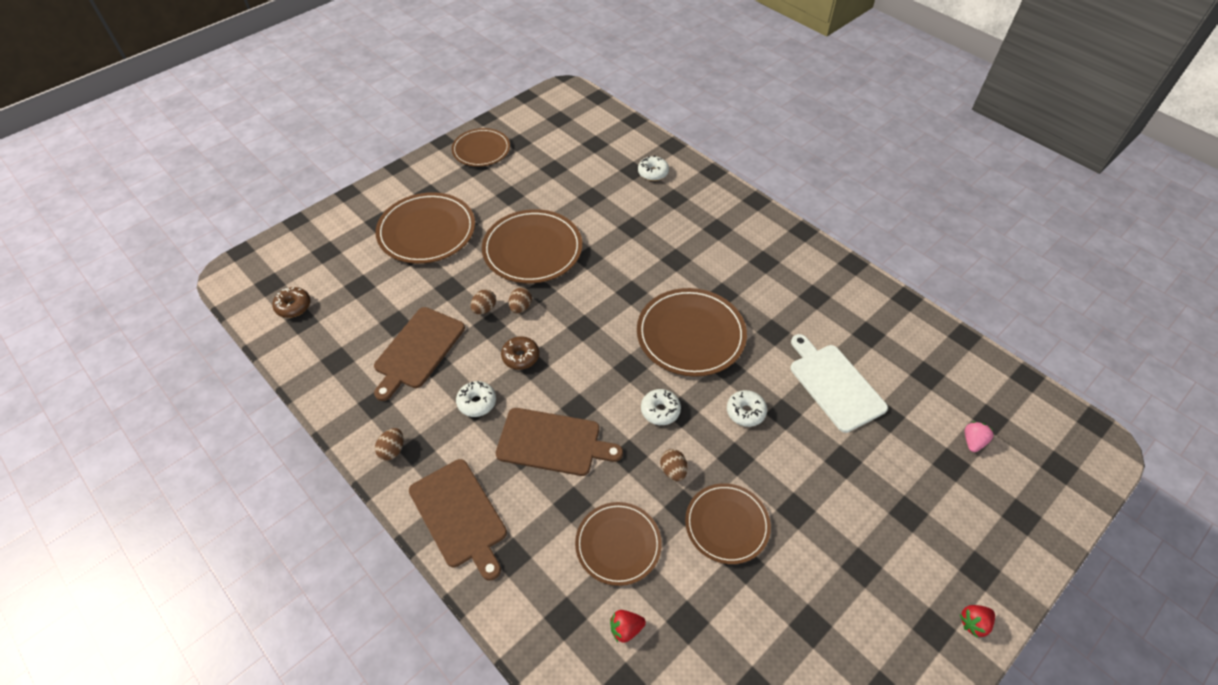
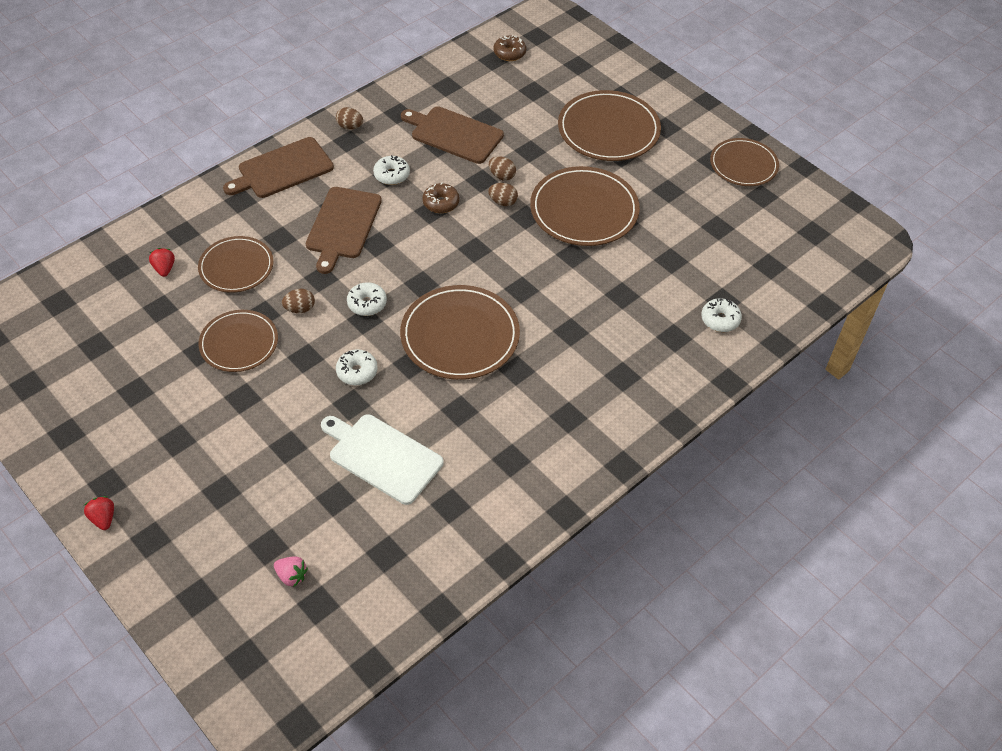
camera: 90 degrees right, 0 degrees up
(834, 384) = (382, 456): white cutting board -> white cutting board turned 120 degrees counterclockwise

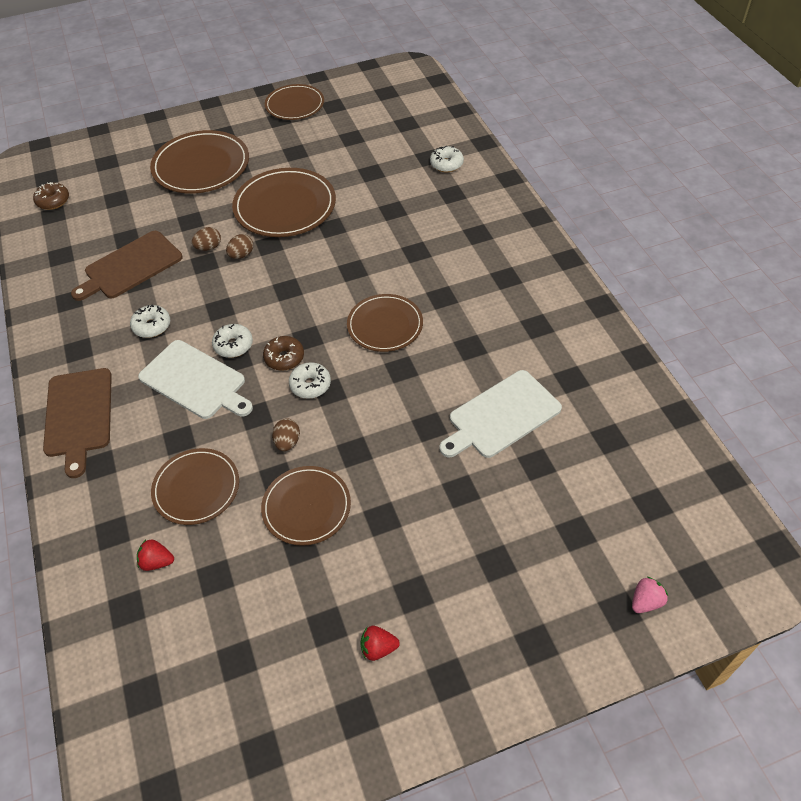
camera: 65 degrees left, 0 degrees up
(103, 518) = (494, 690): red strawberry -> red strawberry (378, 648)
(291, 576) = (615, 519): pink strawberry -> pink strawberry (646, 601)
(342, 226) = (195, 381): brown cutting board -> white cutting board
(350, 127) = (59, 343): brown egg -> none
(357, 372) = (392, 412): white donut -> white donut (233, 345)
(441, 203) = (214, 298): brown donut -> brown donut (284, 358)
(460, 335) = (385, 325): brown plate -> brown plate, size x0.65

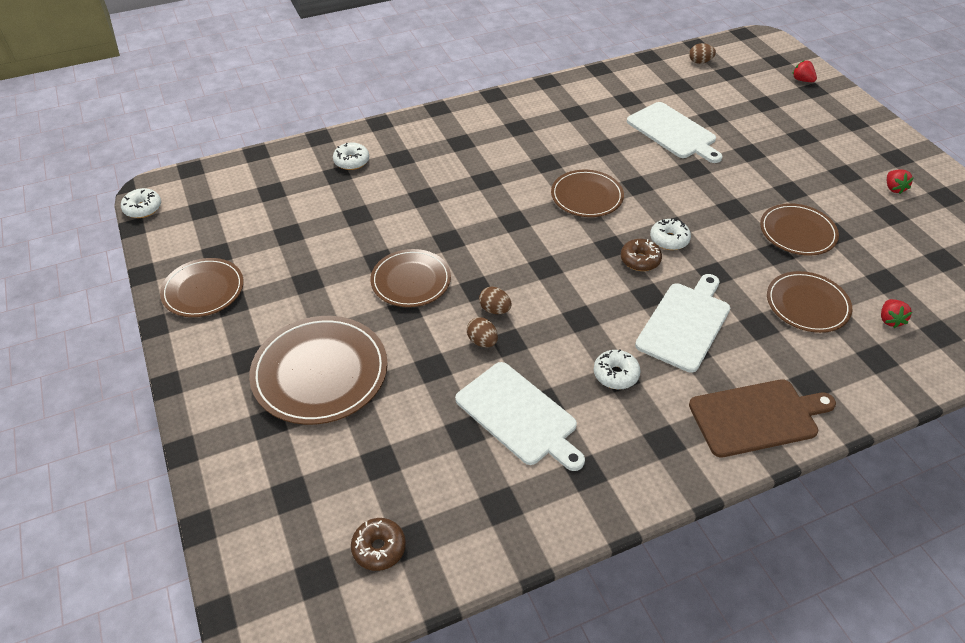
camera: 95 degrees left, 5 degrees down
(130, 266) = (519, 416): brown cutting board -> white cutting board
(233, 345) = (631, 300): white donut -> white donut (143, 208)
(285, 206) = (411, 281): brown plate -> brown plate, size x0.65
(287, 442) = (737, 249): brown egg -> brown egg (700, 62)
(646, 601) = (802, 80): pink strawberry -> red strawberry

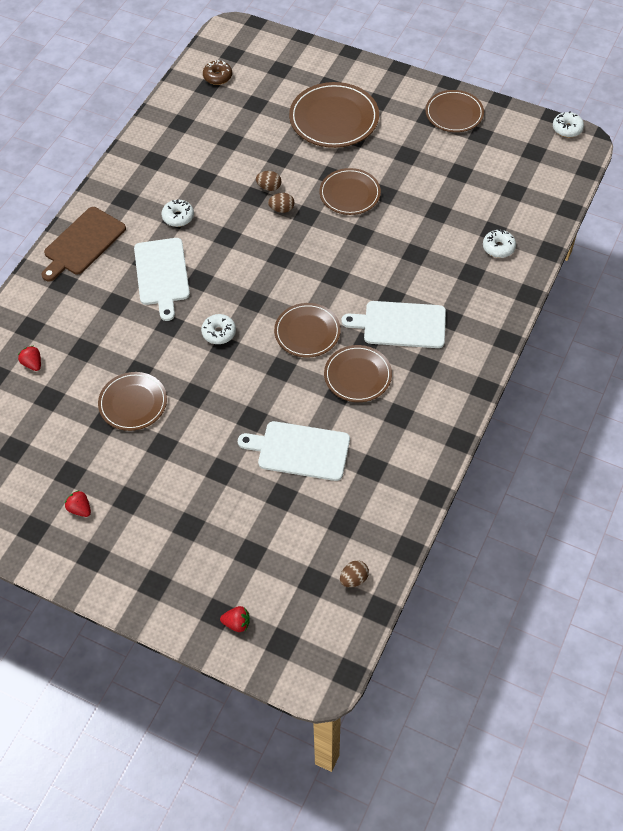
camera: 140 degrees right, 10 degrees up
(519, 416) = (210, 164): white cutting board -> white cutting board (400, 324)
(640, 260) = (225, 302): brown donut -> none
(807, 304) = (93, 340): brown plate -> brown plate (357, 375)

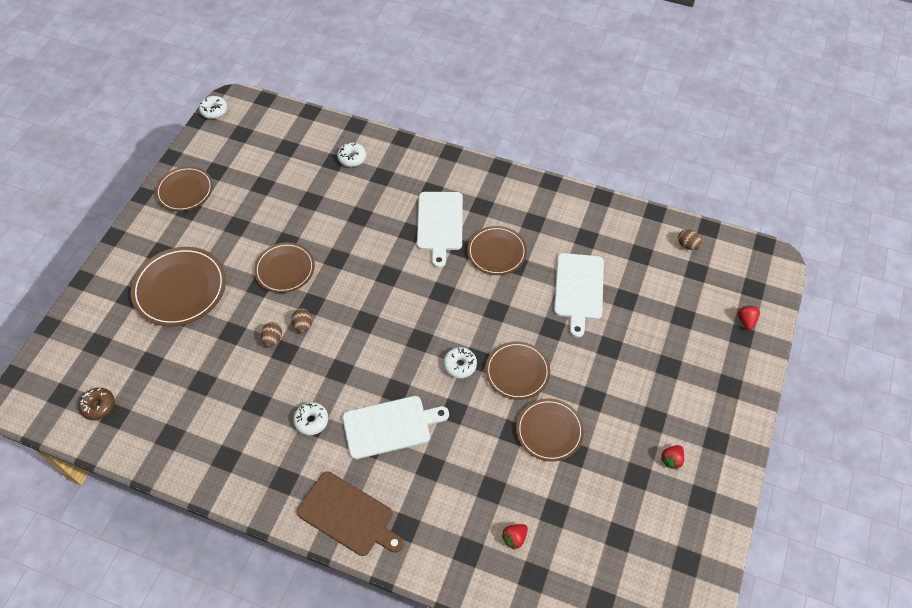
camera: 95 degrees left, 0 degrees up
(307, 332) = (453, 293): brown plate -> brown plate (517, 372)

